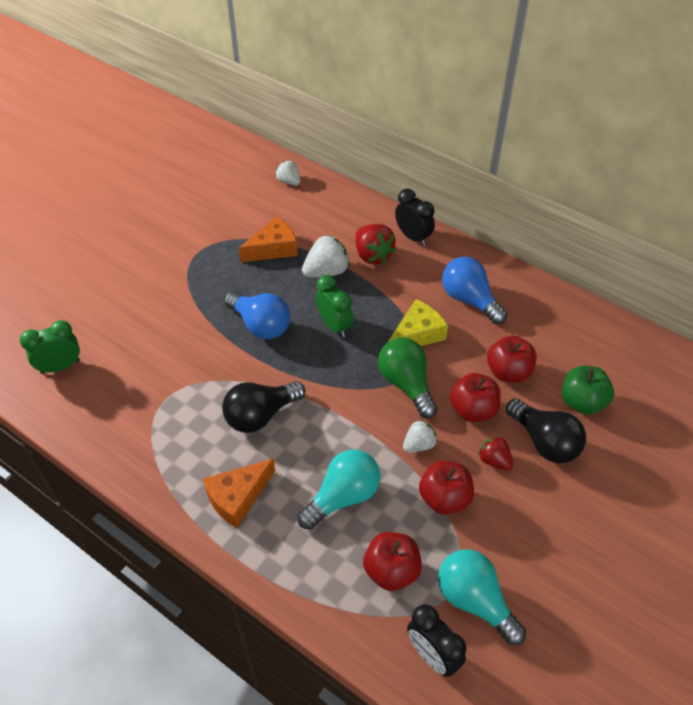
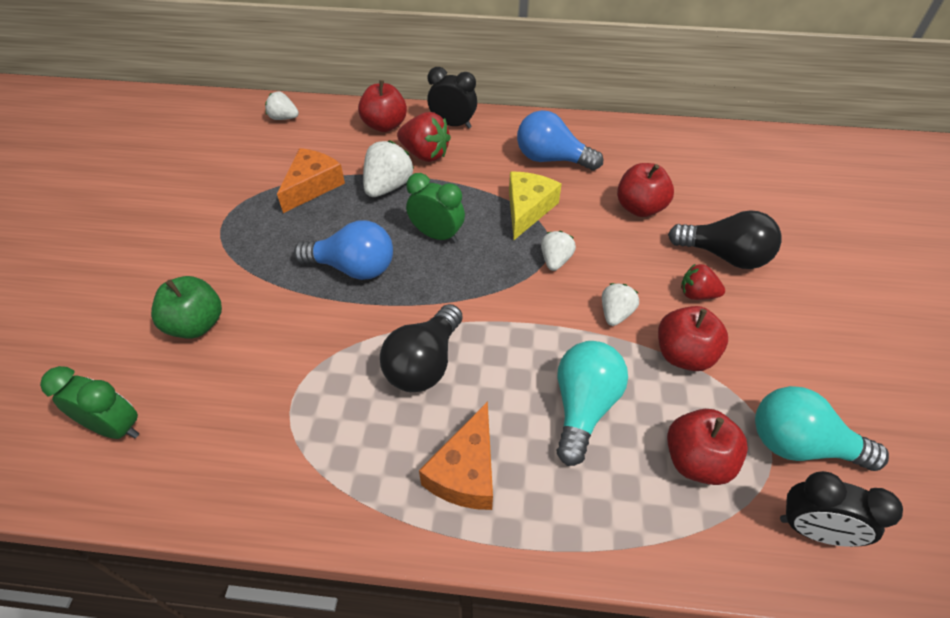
camera: 30 degrees left, 0 degrees up
(60, 367) = (115, 427): green clock -> green clock turned 75 degrees clockwise
(406, 384) = (555, 260): green light bulb -> white strawberry
(473, 410) = (638, 256): red apple -> red apple (385, 125)
(582, 402) = (724, 206): green apple -> green apple (196, 324)

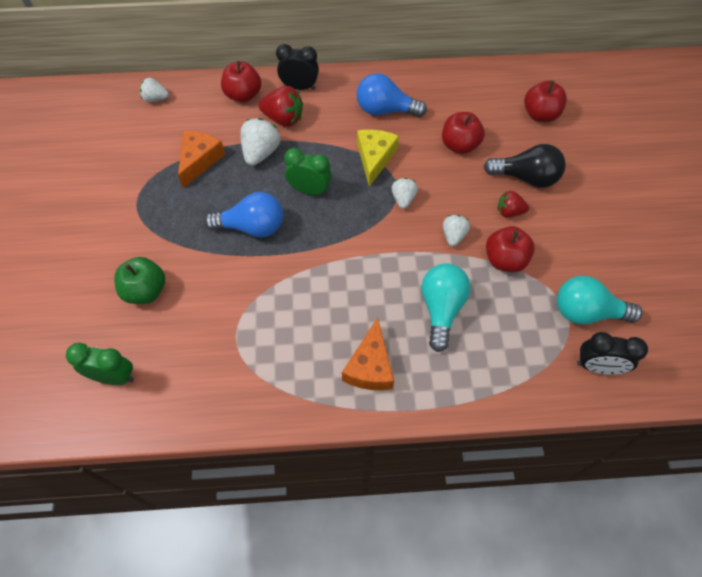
camera: 10 degrees left, 10 degrees up
(424, 363) = (324, 295): black light bulb -> none
(696, 460) = (521, 334): red apple -> red apple (540, 115)

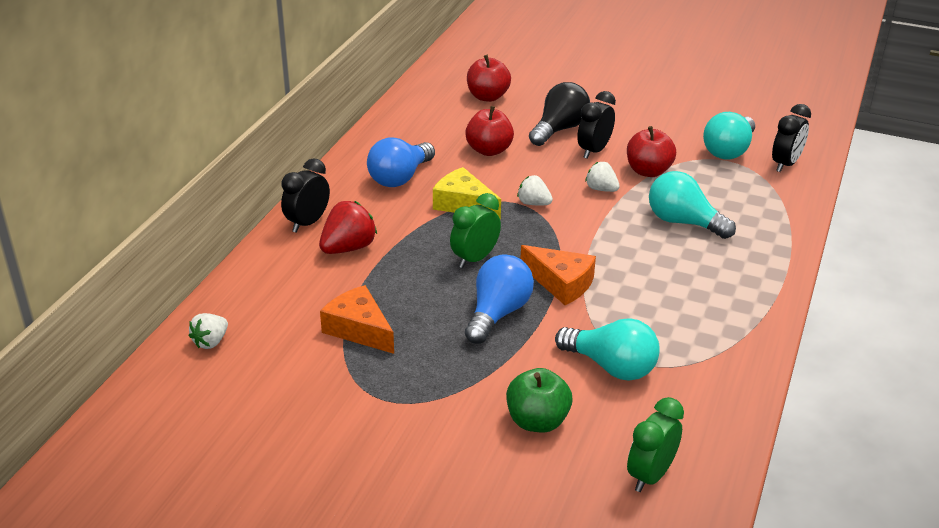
camera: 65 degrees left, 25 degrees down
(223, 316) = (611, 366): none -> turquoise light bulb
(243, 95) = (279, 267): red apple -> none
(261, 153) = (388, 278): white strawberry -> none
(370, 366) = (727, 283): orange cheese -> orange cheese (561, 283)
(509, 212) = (594, 151): red strawberry -> black clock

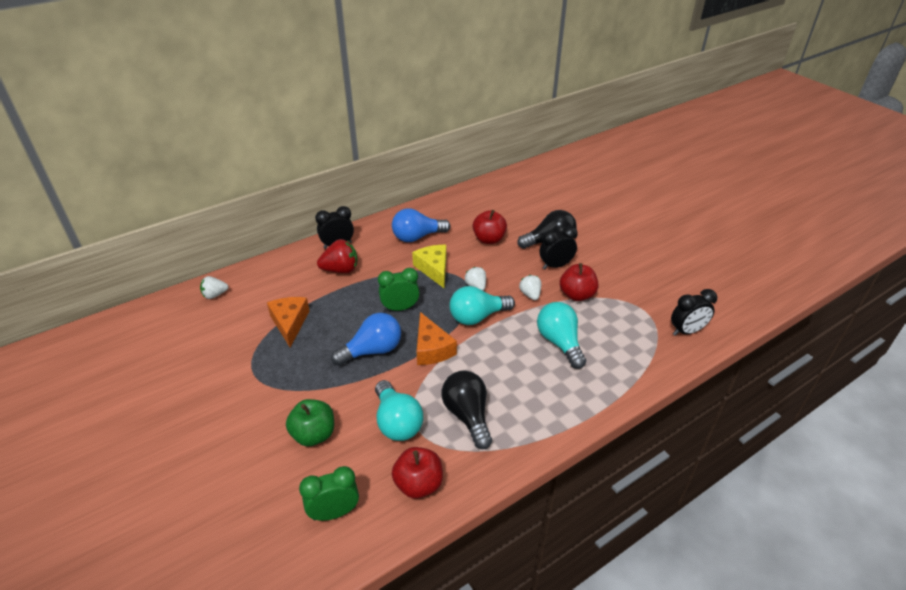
camera: 35 degrees right, 5 degrees up
(487, 97) = (528, 203): red apple -> red apple (418, 484)
(674, 327) = (467, 416): none -> black light bulb
(728, 151) = (653, 303): turquoise light bulb -> turquoise light bulb (477, 317)

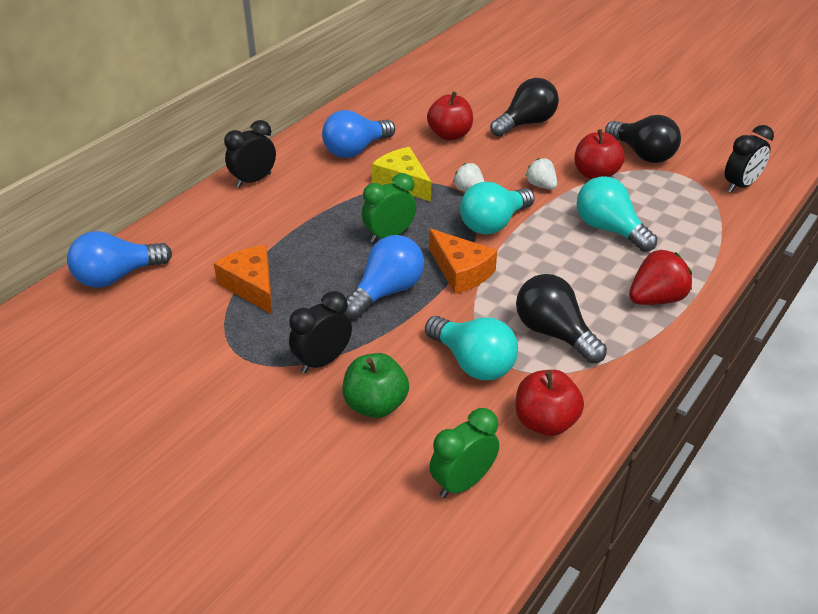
camera: 20 degrees left, 0 degrees up
(215, 295) = (117, 276): white strawberry -> blue light bulb
(340, 270) = (278, 208): red strawberry -> red strawberry (656, 299)
(555, 266) = (550, 148): black clock -> black clock (322, 361)
(623, 286) = (642, 154): none -> black light bulb

